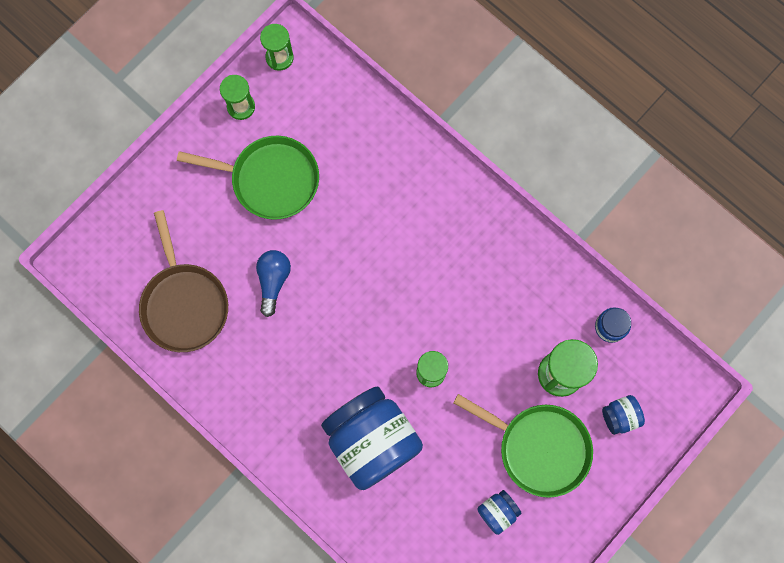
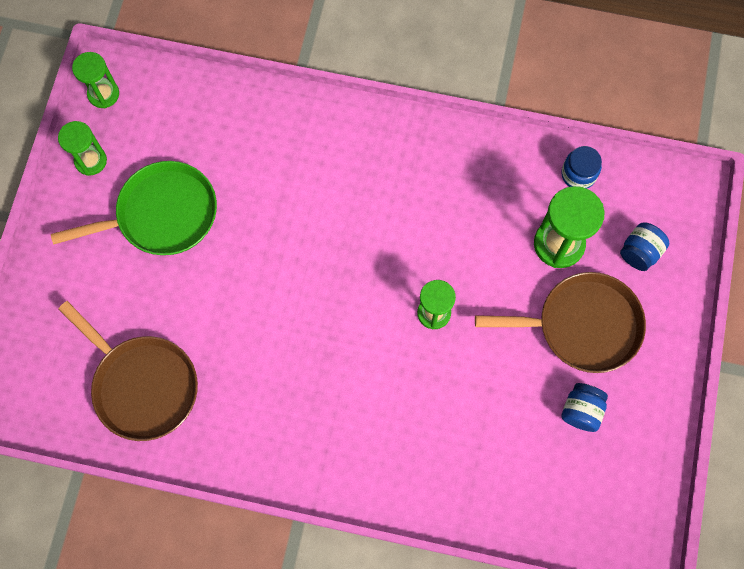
camera: 30 degrees left, 5 degrees down
(273, 281) = (222, 311): blue light bulb -> none
(372, 440) = (415, 412): blue jar -> none
(539, 448) = (583, 325): green pan -> brown pan

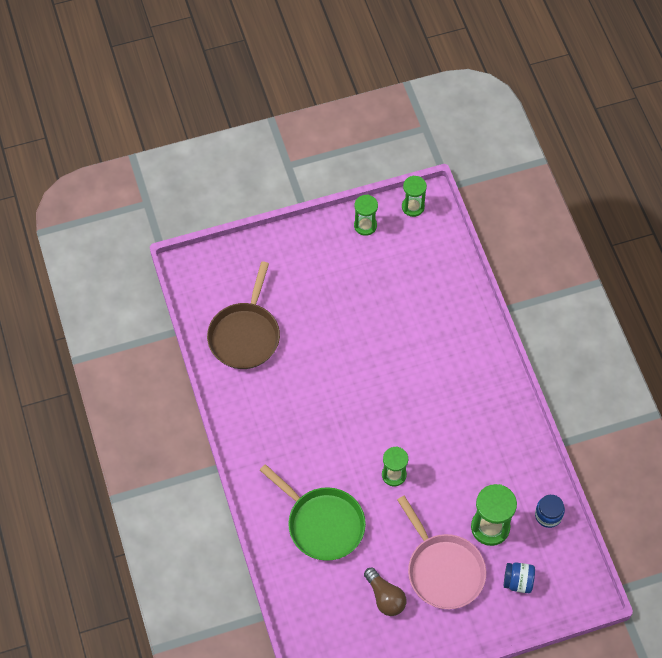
camera: 60 degrees right, 10 degrees down
(162, 214) = (357, 284): green pan -> green pan (323, 524)
(581, 411) = (385, 597): blue jar -> brown light bulb
(583, 325) = (443, 570): brown pan -> pink pan

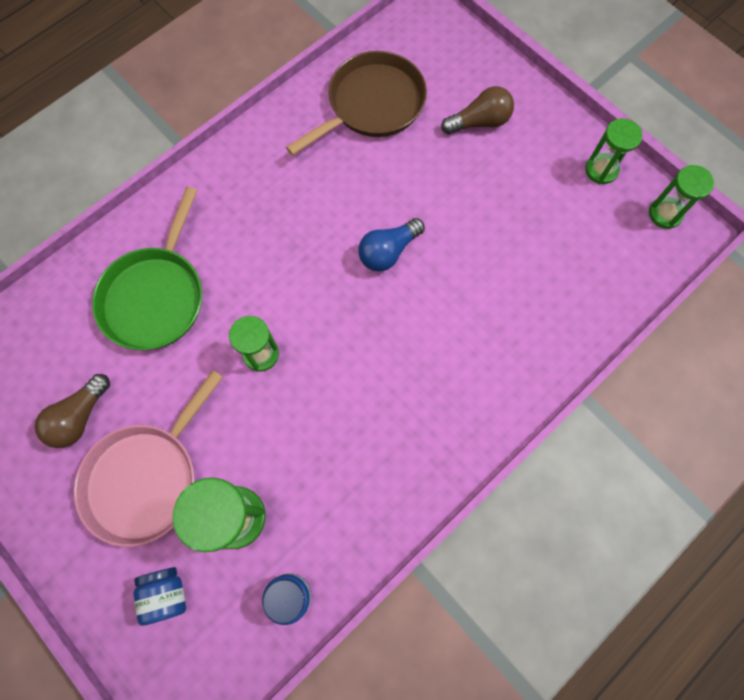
camera: 65 degrees right, 10 degrees up
(245, 335) = (372, 104): brown pan -> brown pan turned 150 degrees clockwise
(293, 277) = (479, 122): none -> brown light bulb
(360, 372) = (388, 251): none -> blue light bulb

